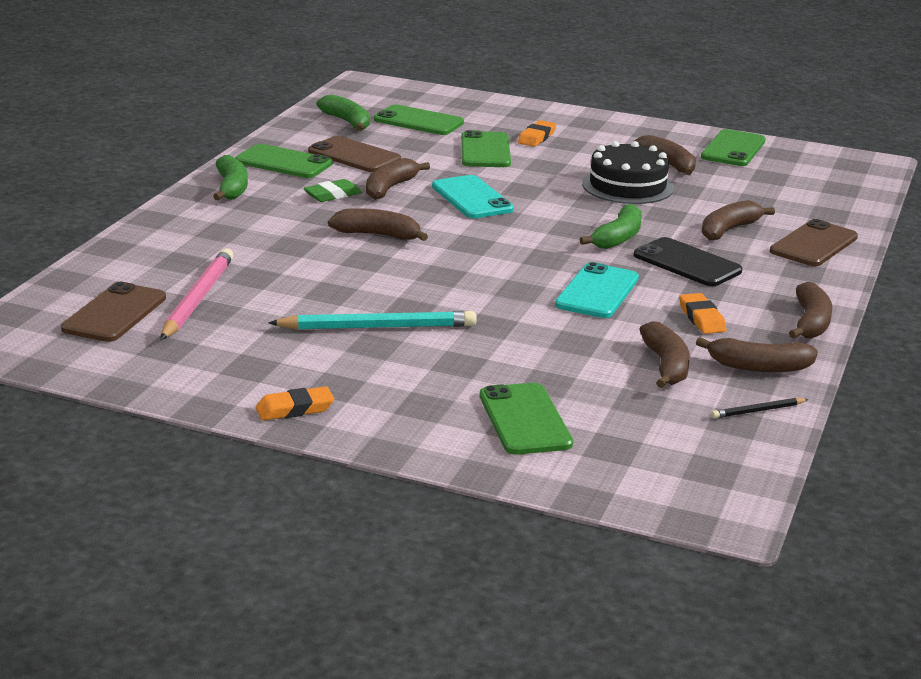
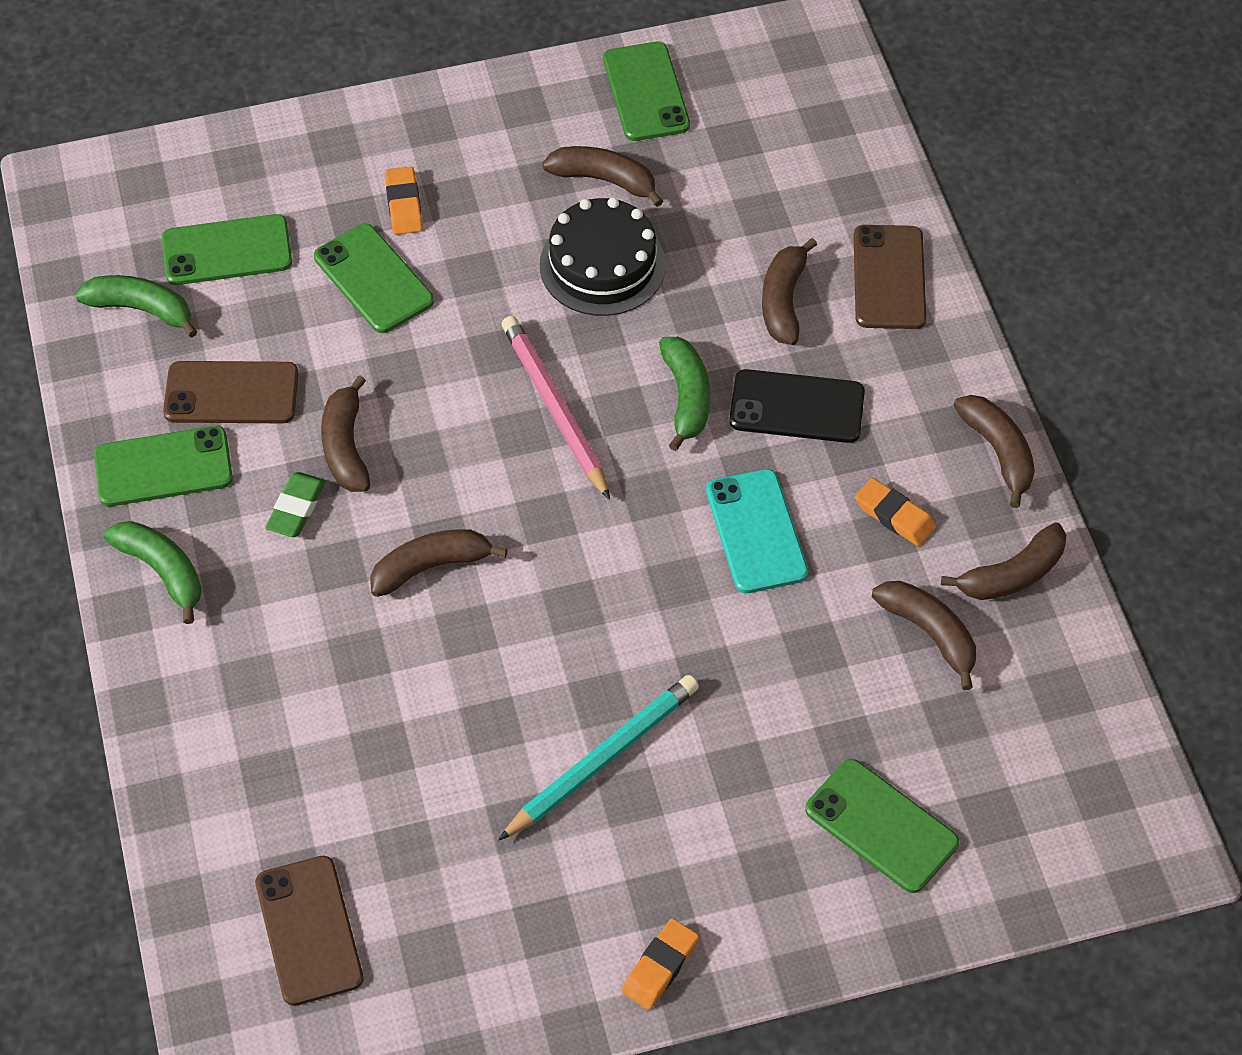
camera: 35 degrees left, 30 degrees up
(197, 299) = (367, 838): pink pencil -> pink pencil (555, 408)
(472, 198) = (458, 409): turquoise phone -> none
(758, 411) = (1067, 657): black pencil -> none

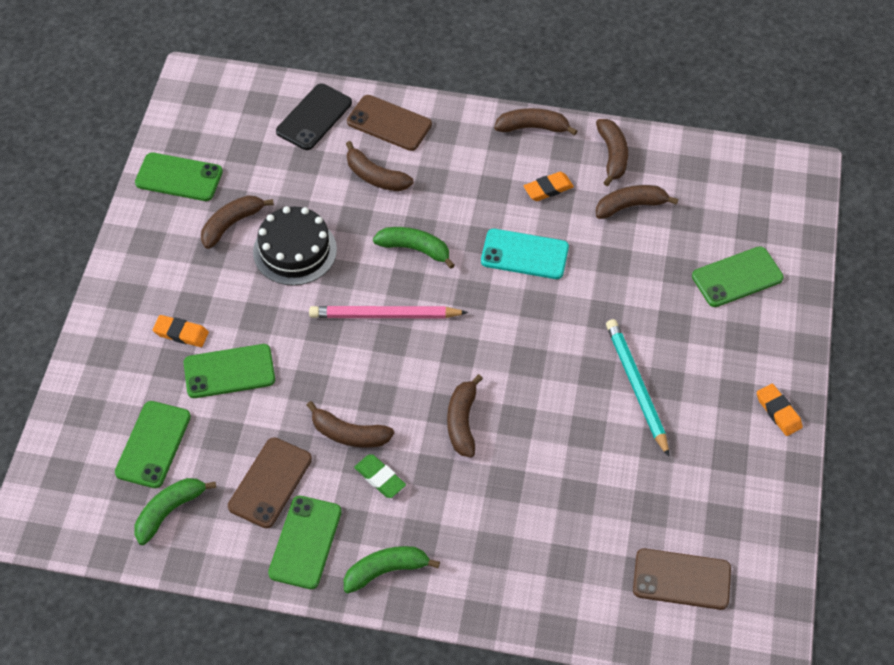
camera: 65 degrees left, 0 degrees up
(797, 407) = (452, 201): black phone -> black phone (314, 117)

